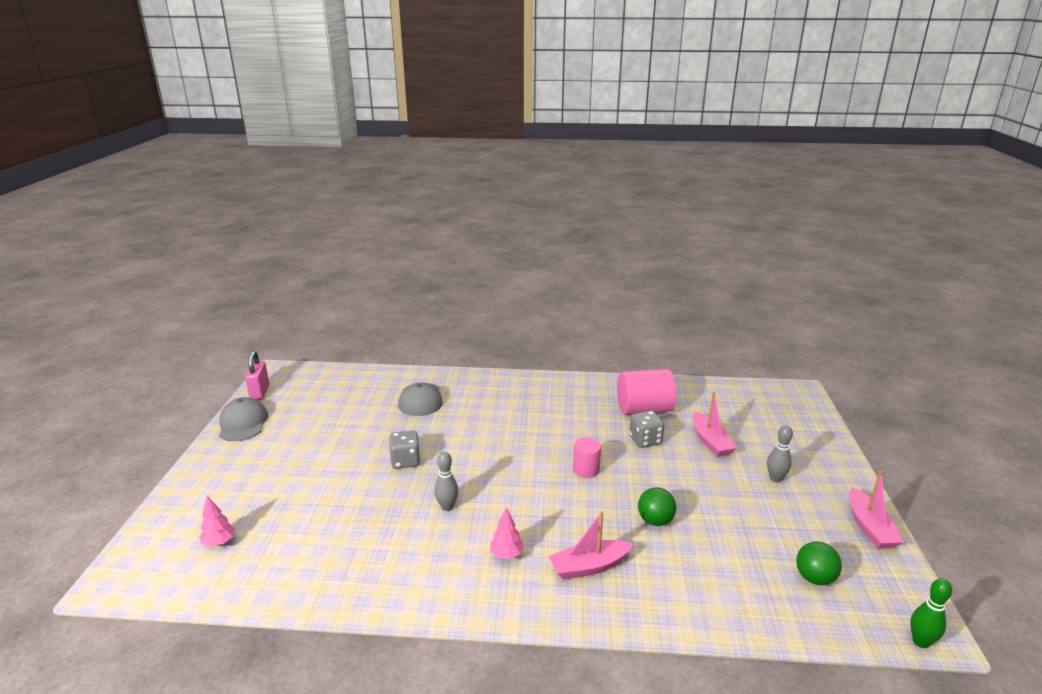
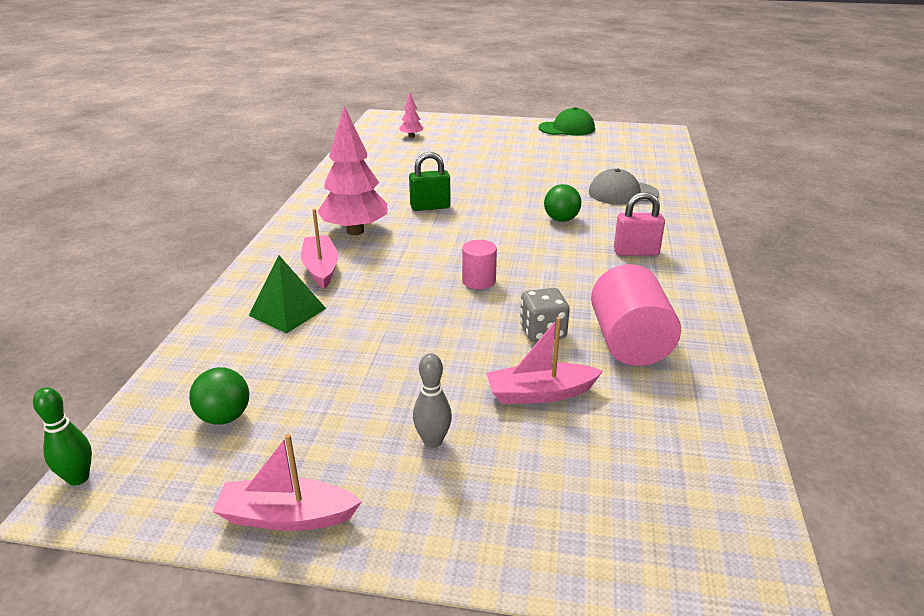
camera: 95 degrees right, 5 degrees up
(243, 423) = (567, 128): grey cap -> green cap
(260, 393) = (619, 129): pink padlock -> pink padlock (636, 252)
(405, 461) = (505, 189): grey dice -> none
(447, 507) = (430, 207): grey bowling pin -> green padlock
(506, 555) = (355, 231): pink tree -> pink tree, size x2.15
(655, 521) = (373, 315): green ball -> green ball (561, 219)
(670, 574) = (287, 312): none -> green pyramid

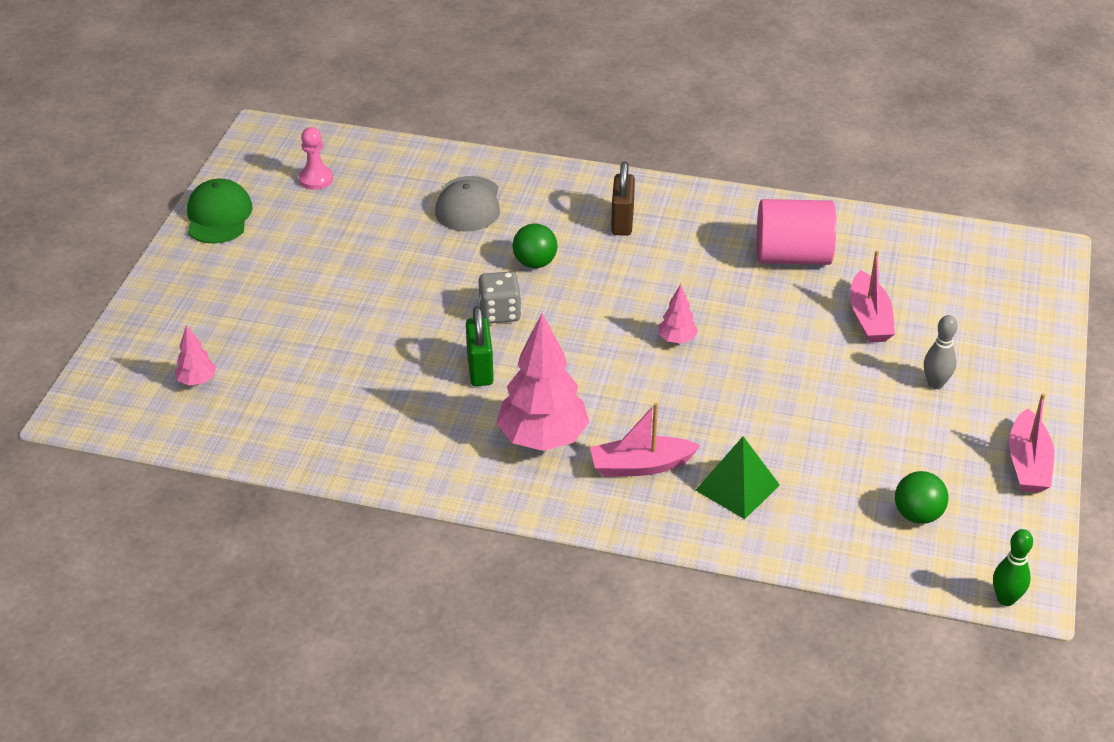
camera: 85 degrees left, 10 degrees up
(479, 281) = (677, 340): pink cylinder -> pink tree
(542, 332) = (775, 306): grey dice -> grey dice (500, 312)
(622, 148) = (316, 179): none -> pink pawn
(636, 252) = (622, 222): pink padlock -> brown padlock

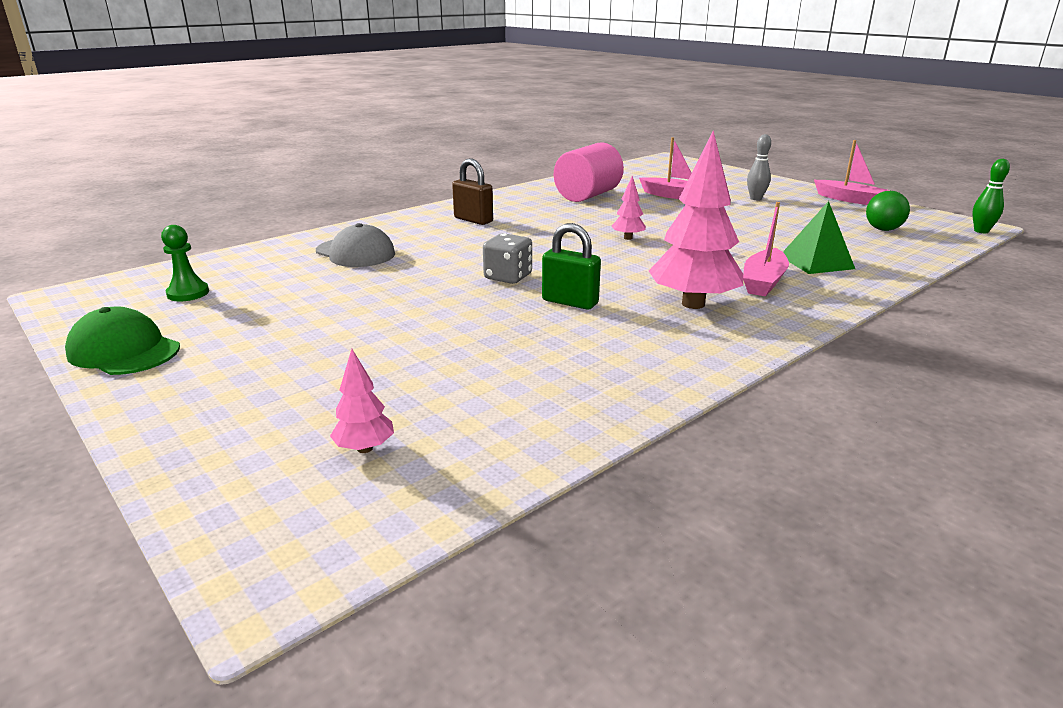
camera: 55 degrees left, 15 degrees down
(316, 179) = (188, 293): pink pawn -> green pawn
(535, 263) = (469, 252): green ball -> none

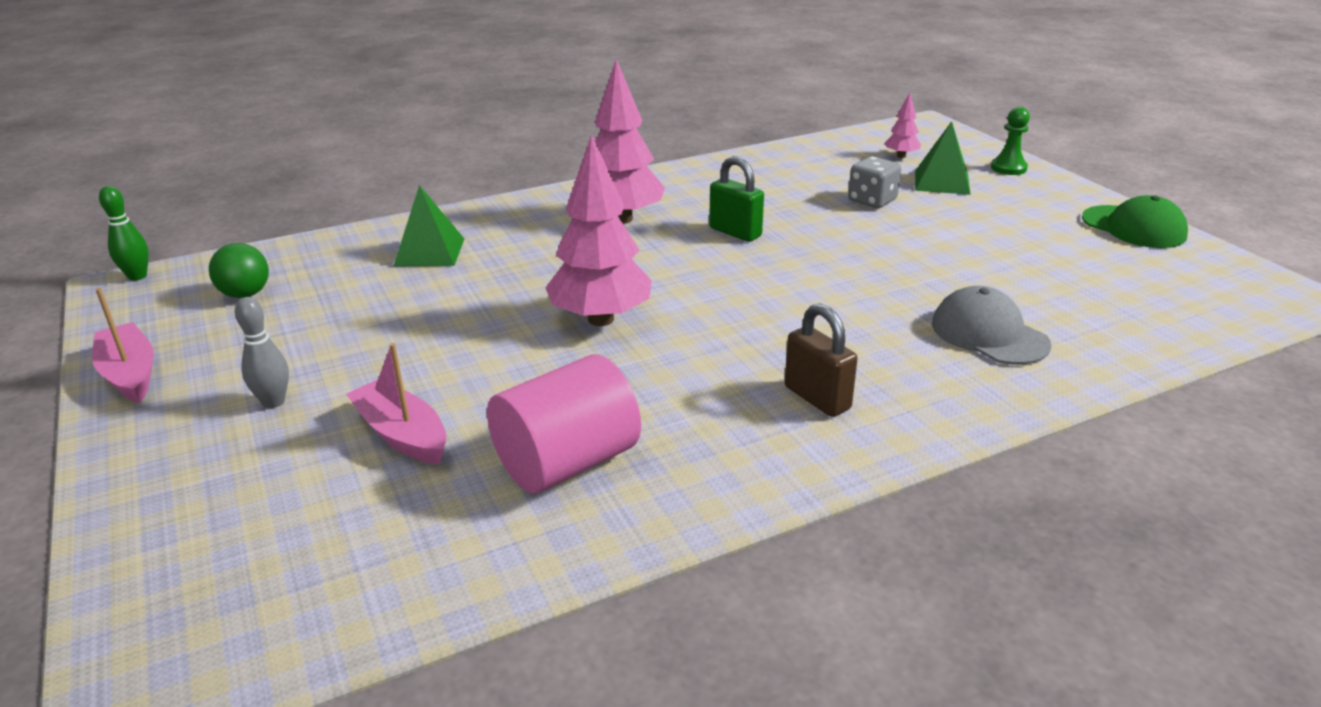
camera: 165 degrees left, 5 degrees up
(188, 293) = (1151, 286): green pawn -> green pawn (1008, 168)
(321, 396) = (941, 182): none -> green pyramid
(508, 277) = (788, 269): grey dice -> grey dice (872, 200)
(628, 238) = (600, 319): pink tree -> pink tree, size x2.15
(763, 282) = (525, 234): pink boat -> none

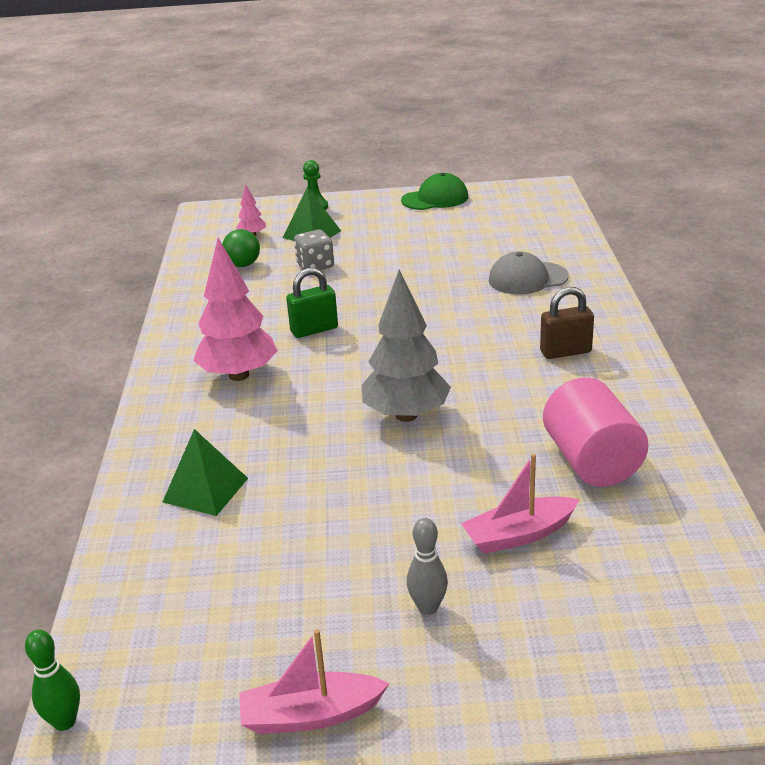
camera: 65 degrees left, 0 degrees up
(245, 294) = (193, 624): green ball -> green ball (243, 265)
(600, 319) = (406, 415): pink tree -> grey tree

